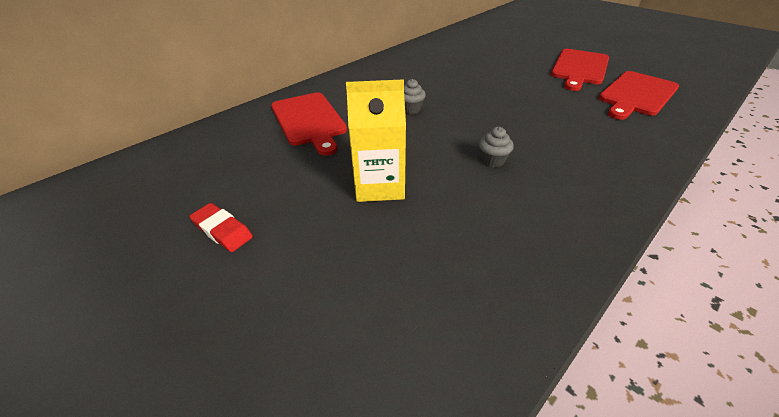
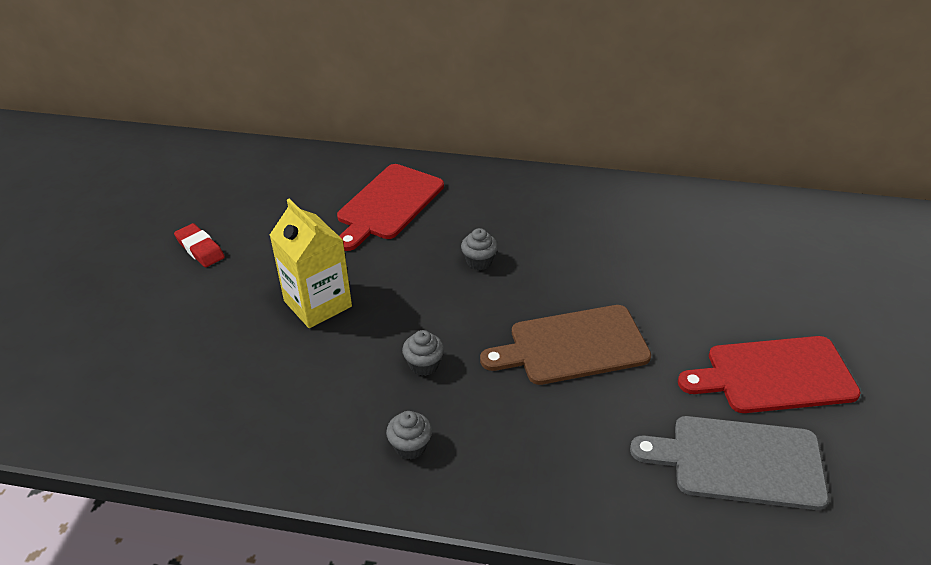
camera: 55 degrees right, 0 degrees up
(222, 230) = (200, 249): red eraser -> red eraser turned 45 degrees counterclockwise
(517, 106) = (572, 346): none -> brown cutting board
(573, 193) = (410, 446): none -> grey cupcake
(637, 95) = (739, 462): red cutting board -> grey cutting board

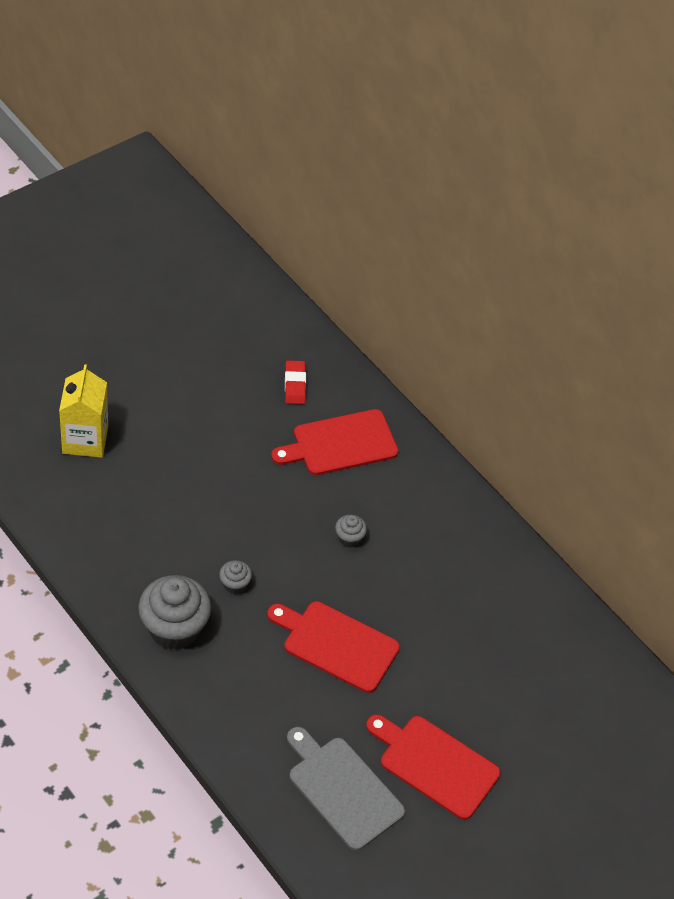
camera: 35 degrees right, 10 degrees up
(200, 249) = (185, 389): red eraser -> red eraser (295, 385)
(318, 304) = (216, 490): yellow carton -> yellow carton (85, 440)
(410, 446) = (174, 628): grey cupcake -> grey cupcake, size x2.15
(572, 346) = (336, 645): brown cutting board -> red cutting board

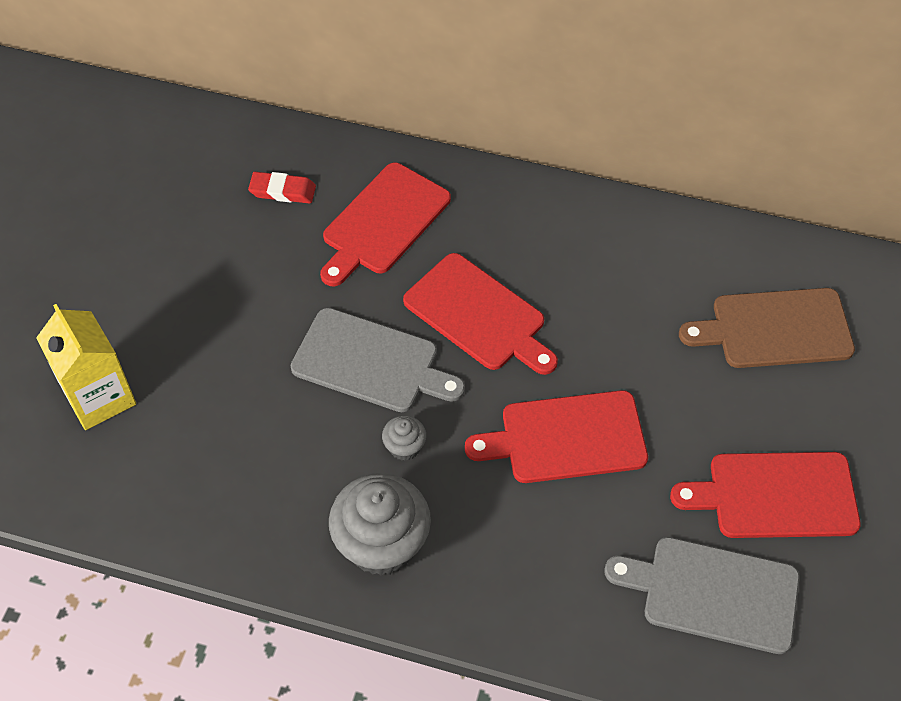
camera: 30 degrees left, 5 degrees up
(258, 523) = (371, 362): none -> grey cutting board
(295, 385) = (282, 191): red eraser -> red eraser turned 45 degrees counterclockwise
(349, 538) = (479, 315): grey cupcake -> red cutting board
(532, 671) = (775, 329): none -> brown cutting board

